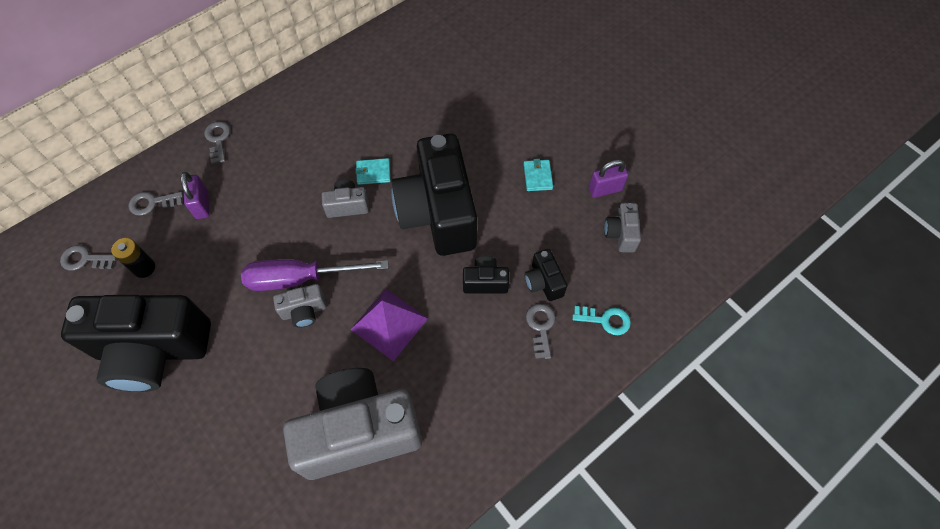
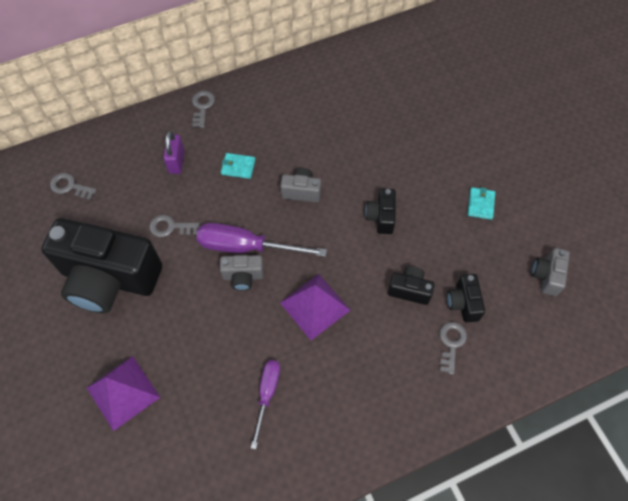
camera: 15 degrees right, 0 degrees up
(144, 268) = (117, 205): black battery -> none
(152, 203) = (135, 150): grey key -> grey key (170, 227)
(197, 472) = (123, 392): none -> purple pyramid
(359, 431) = (267, 394): grey camera -> purple screwdriver
(373, 173) = (331, 167): turquoise wallet -> turquoise wallet (238, 167)
(438, 213) = (381, 217): black camera -> black camera, size x0.42
(605, 189) = (541, 231): purple padlock -> none
(605, 320) = (513, 352): turquoise key -> none

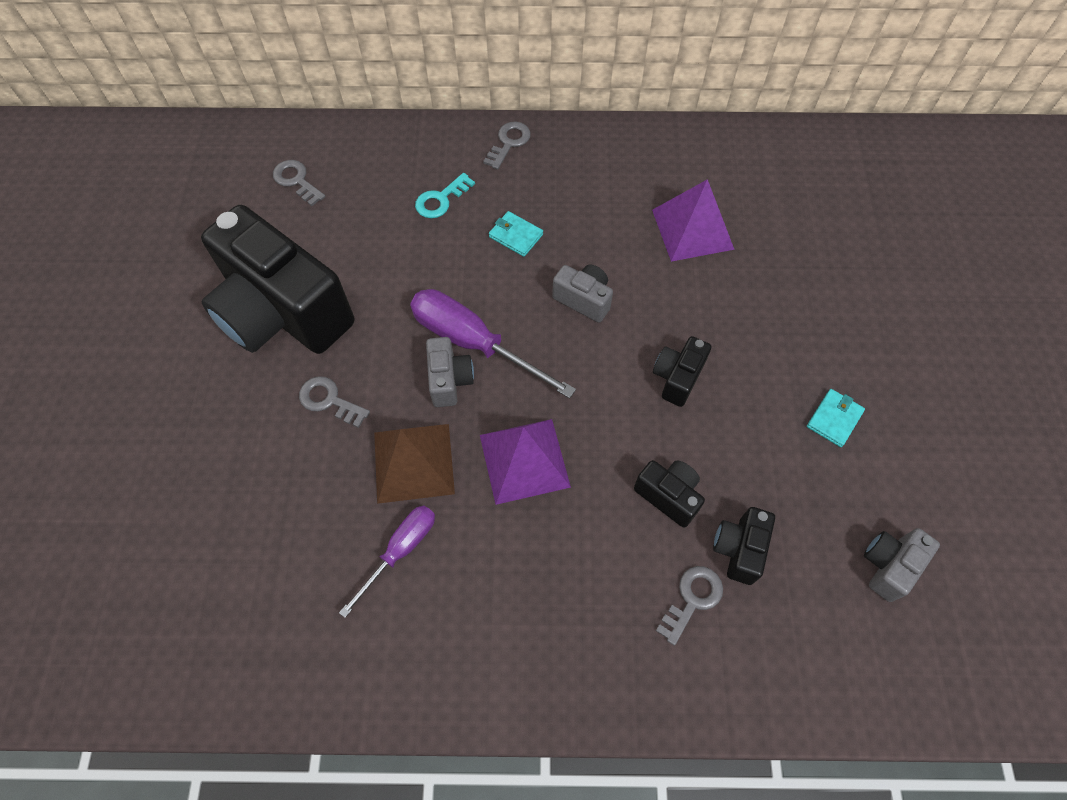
camera: 25 degrees right, 0 degrees up
(123, 392) = (223, 463): purple pyramid -> purple pyramid (692, 229)
(170, 227) = (390, 278): grey key -> grey key (329, 400)
(176, 162) = (441, 200): purple padlock -> turquoise key
(243, 276) = (449, 380): grey camera -> grey camera turned 120 degrees counterclockwise
(247, 337) = (413, 463): none -> brown pyramid

